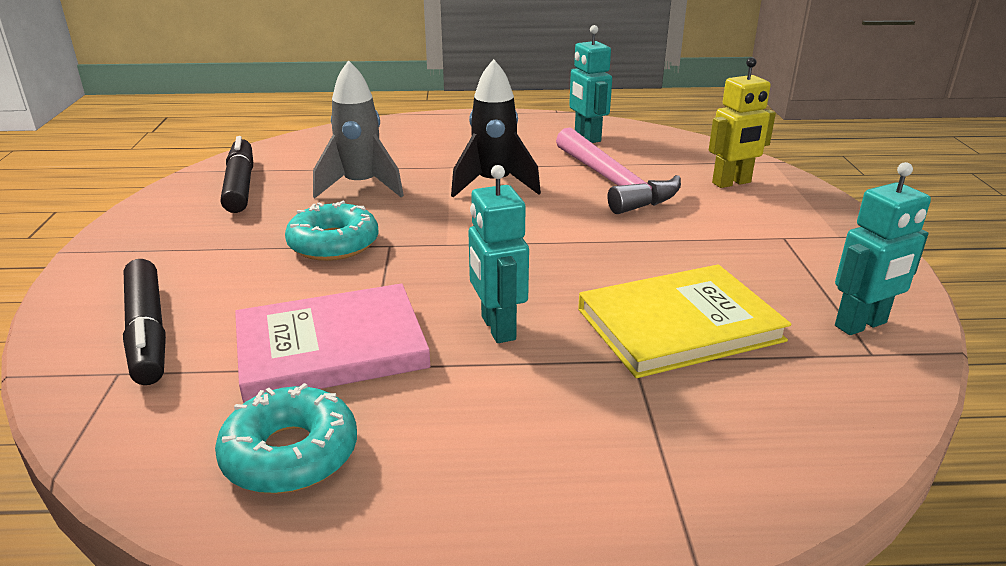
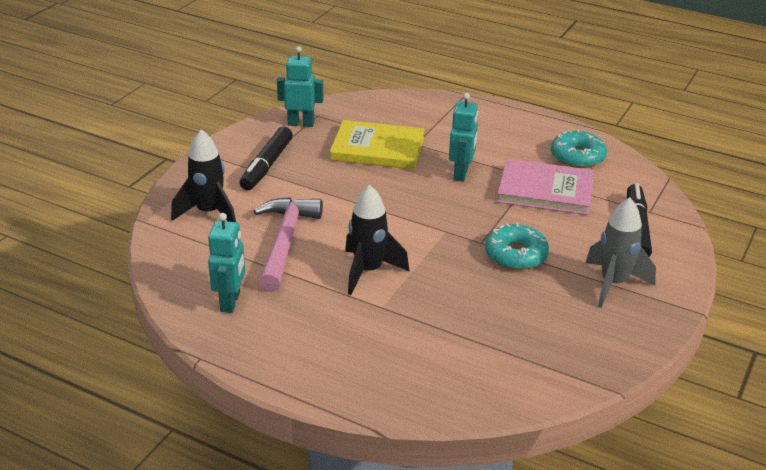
camera: 150 degrees left, 5 degrees up
(240, 185) = (564, 345): black marker -> black marker (267, 166)
(361, 186) = (468, 307): grey rocket -> grey rocket (613, 284)
(731, 183) = (209, 213): yellow robot -> black rocket

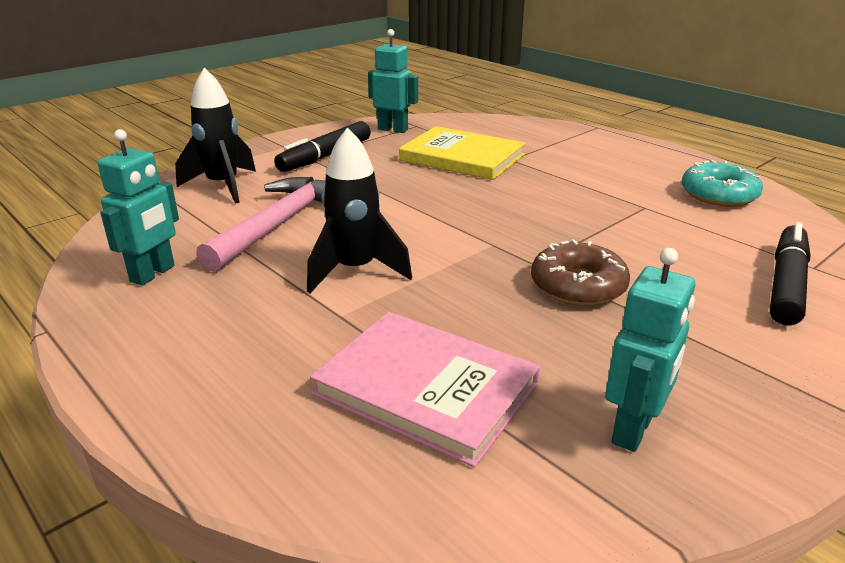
camera: 20 degrees right, 5 degrees down
(461, 174) = (550, 191): turquoise robot -> turquoise robot (633, 430)
(516, 254) = (578, 286): turquoise donut -> brown donut
(545, 190) = (657, 222): pink book -> pink book (426, 389)
(613, 284) = (724, 352): grey rocket -> none

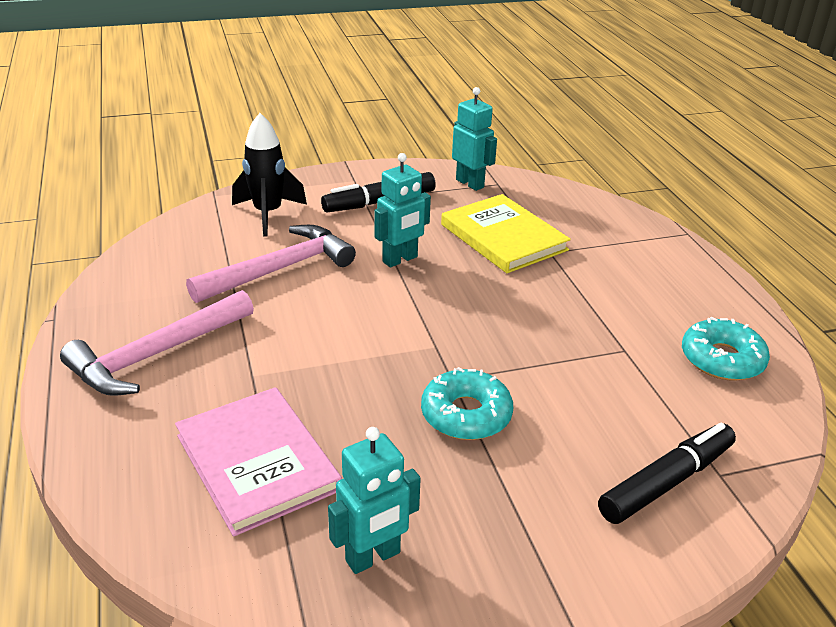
camera: 25 degrees right, 5 degrees up
(153, 274) = (153, 291): turquoise robot -> turquoise robot (400, 260)
(212, 328) = (156, 354): none -> pink hammer
(355, 271) = (299, 336): black rocket -> none
(578, 286) = (466, 414): brown donut -> turquoise donut

